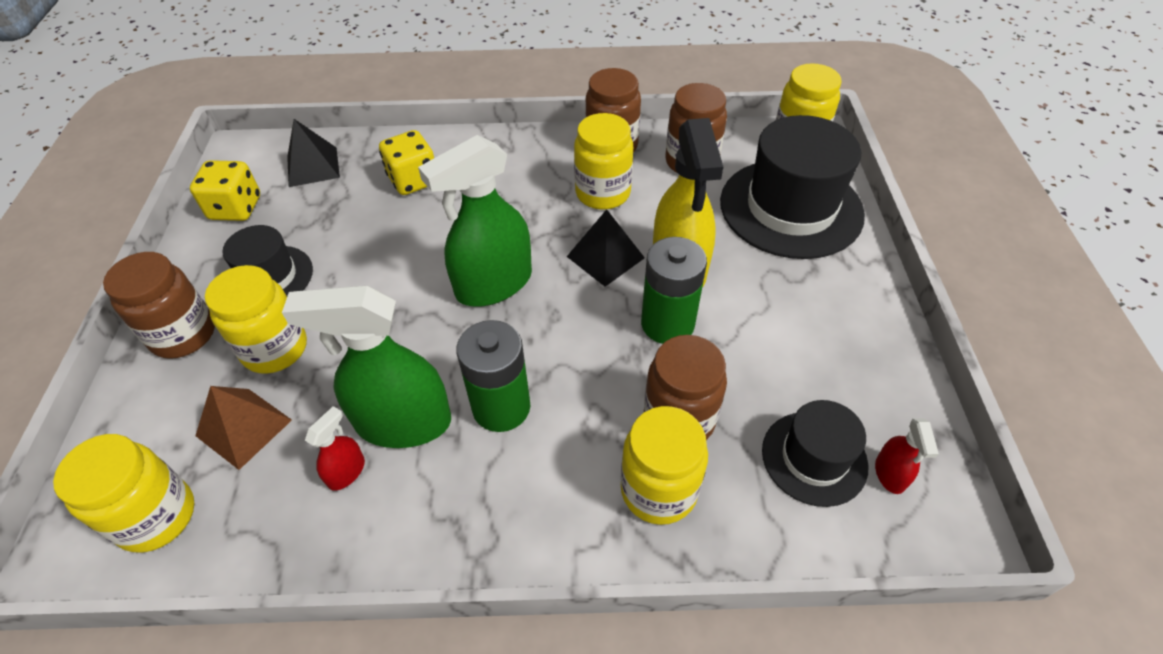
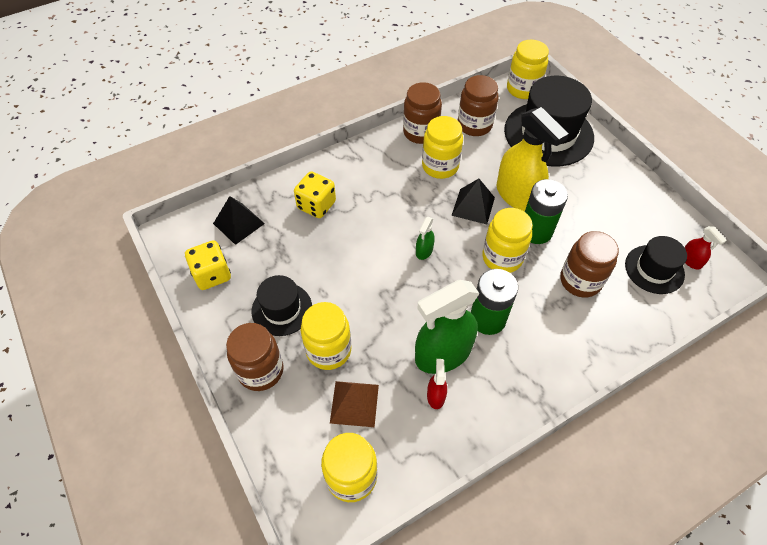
camera: 30 degrees left, 5 degrees up
(493, 284) = (424, 251): green spray bottle -> green spray bottle, size x0.44
(658, 490) = (598, 322): yellow jar -> yellow jar (502, 258)

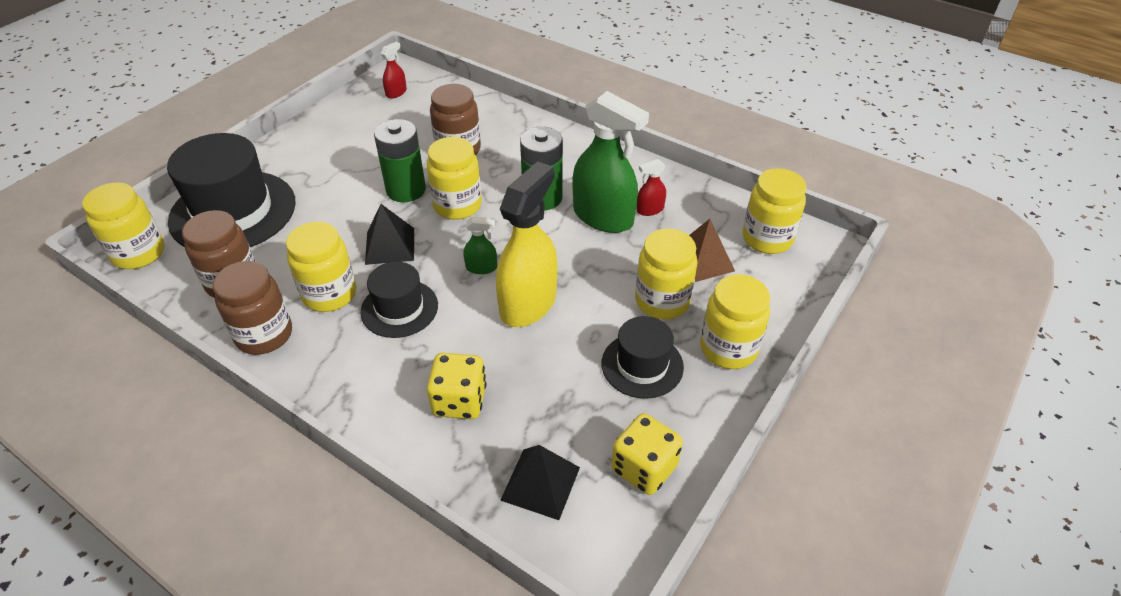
camera: 115 degrees left, 10 degrees down
(261, 370) = (728, 349): brown jar -> yellow jar
(517, 195) = (356, 214): yellow spray bottle -> yellow spray bottle (528, 303)
(654, 269) = (418, 110): black hat -> black hat (399, 308)

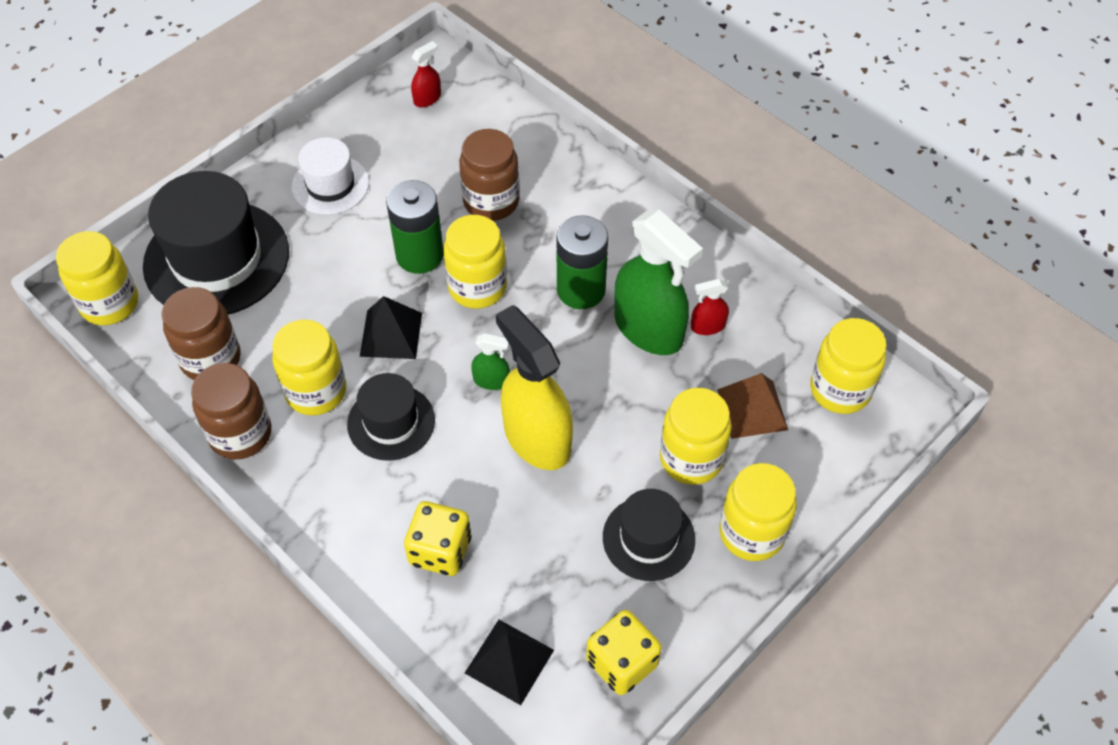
camera: 10 degrees right, 10 degrees up
(325, 153) = (330, 185): none -> white hat
(528, 303) = (537, 438): yellow spray bottle -> yellow spray bottle turned 75 degrees counterclockwise

